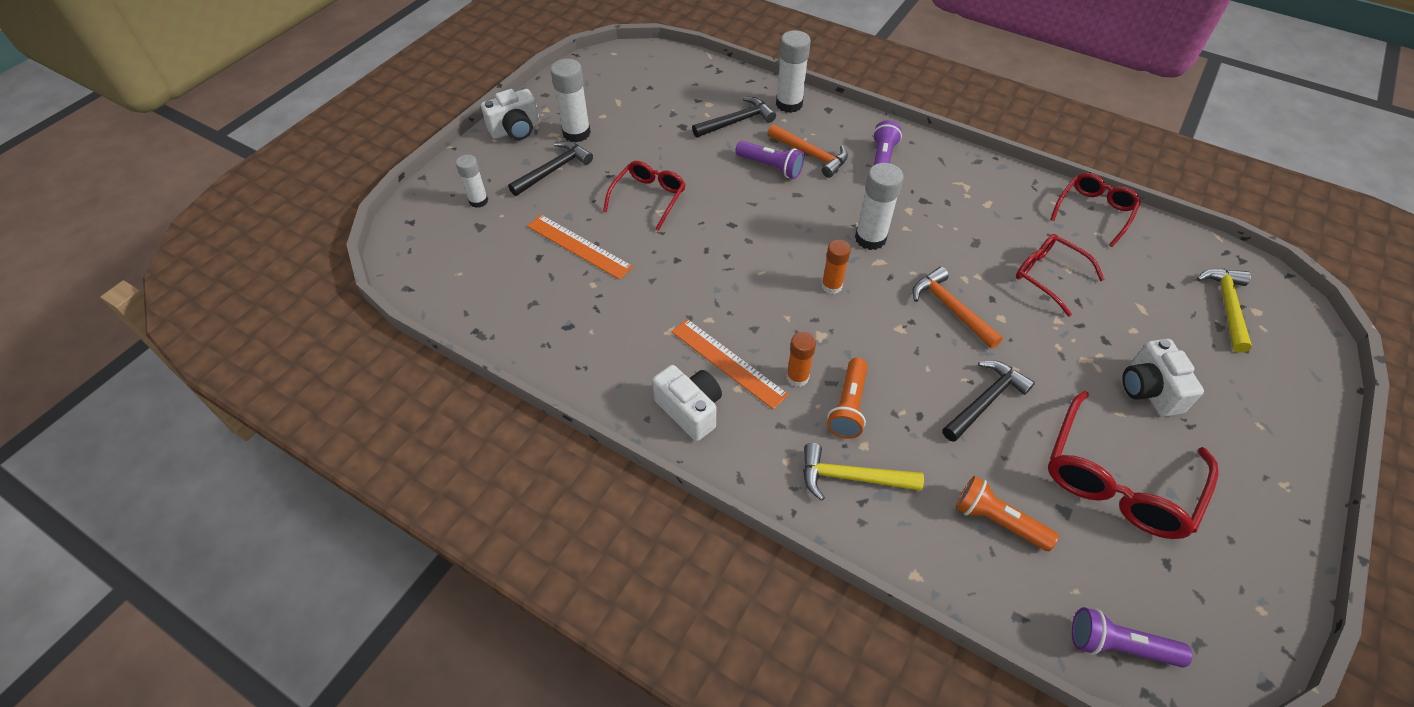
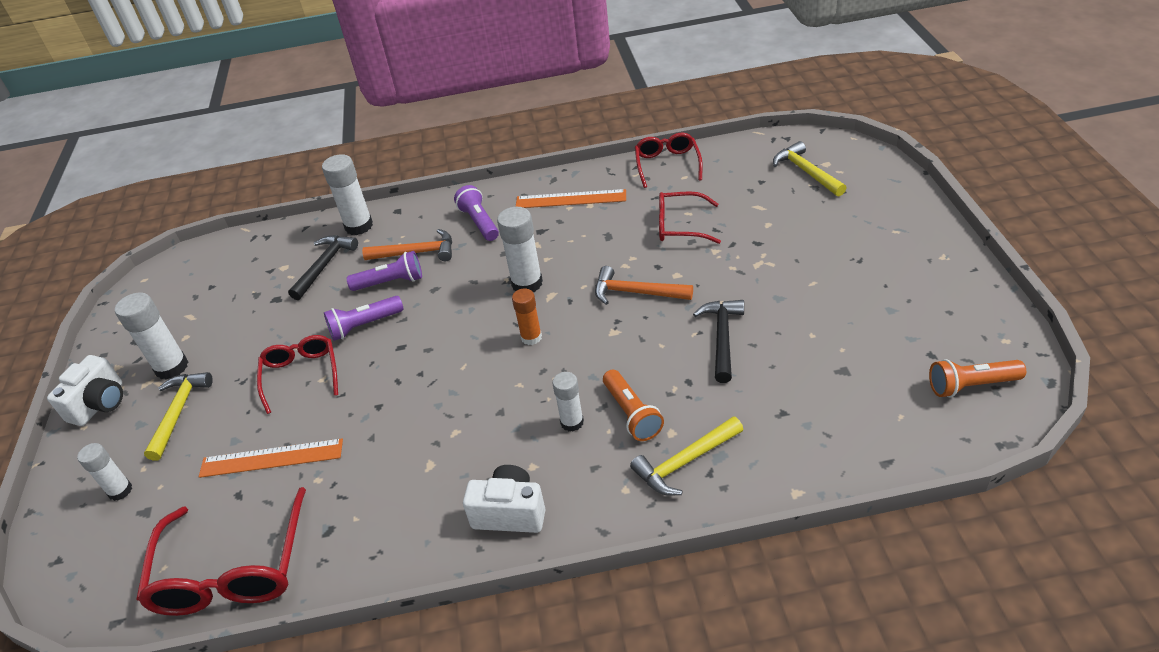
camera: 35 degrees left, 10 degrees down
(553, 170) = (178, 412): black hammer -> yellow hammer
(728, 362) = (505, 453): orange ruler -> orange ruler (570, 199)
(797, 377) = (572, 422): orange glue stick -> white glue stick
(997, 521) = (810, 411): orange flashlight -> orange flashlight (971, 386)
(1117, 480) = (853, 326): red glasses -> red glasses (232, 570)
(1118, 646) = (957, 429): purple flashlight -> purple flashlight (364, 326)
(1148, 390) = (814, 256): white camera -> none

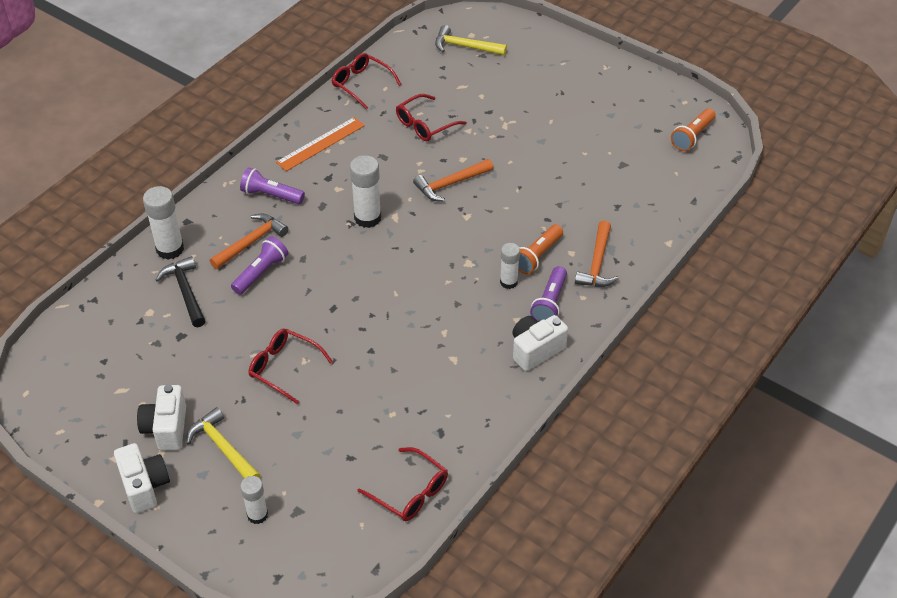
camera: 50 degrees left, 5 degrees up
(172, 367) = (166, 428): white glue stick -> white camera
(232, 570) = (410, 492): red glasses -> red glasses, size x0.62
(271, 458) = (341, 425): orange ruler -> none
(364, 326) = (284, 311): purple flashlight -> purple flashlight (550, 303)
(531, 337) = (417, 249): orange glue stick -> none
(632, 414) = (537, 256): orange flashlight -> orange flashlight turned 105 degrees clockwise
(685, 462) = (597, 263): yellow hammer -> orange hammer
(722, 338) = (537, 183): black hammer -> none

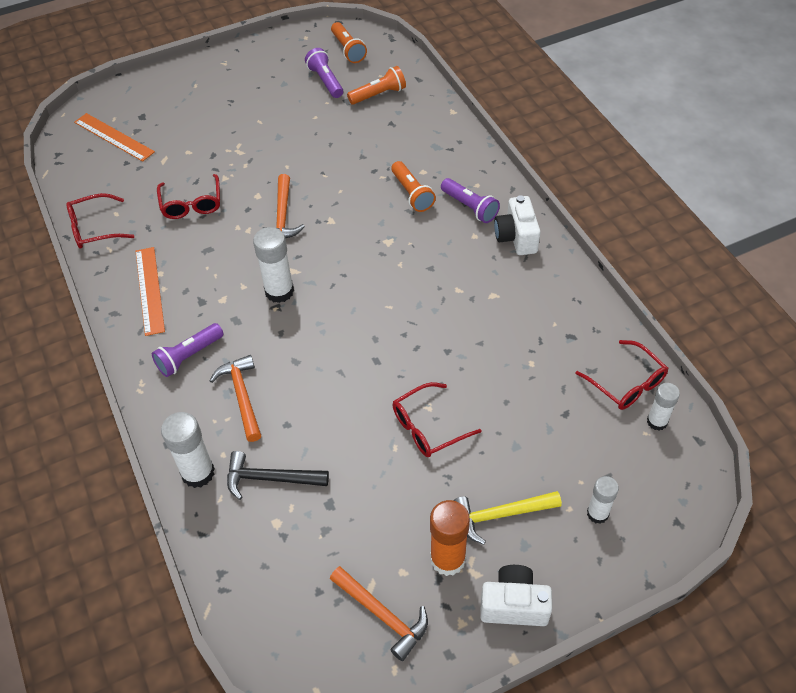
camera: 60 degrees left, 5 degrees up
(166, 428) = (447, 559): white camera -> orange glue stick
(261, 273) = (290, 402): purple flashlight -> purple flashlight (325, 81)
(410, 492) = (626, 383): red glasses -> red glasses turned 75 degrees clockwise
(465, 47) = (114, 137): yellow hammer -> orange ruler
(508, 282) = (429, 224): white glue stick -> white glue stick (657, 421)
(597, 263) = (445, 161): orange hammer -> orange hammer (382, 615)
(648, 182) = (378, 94): none -> orange flashlight

